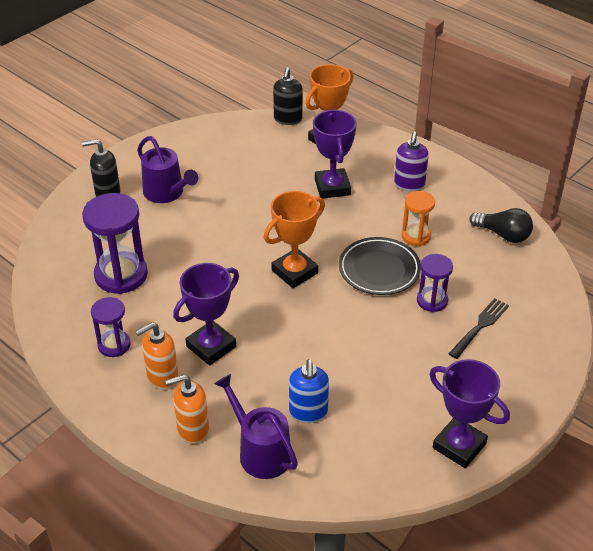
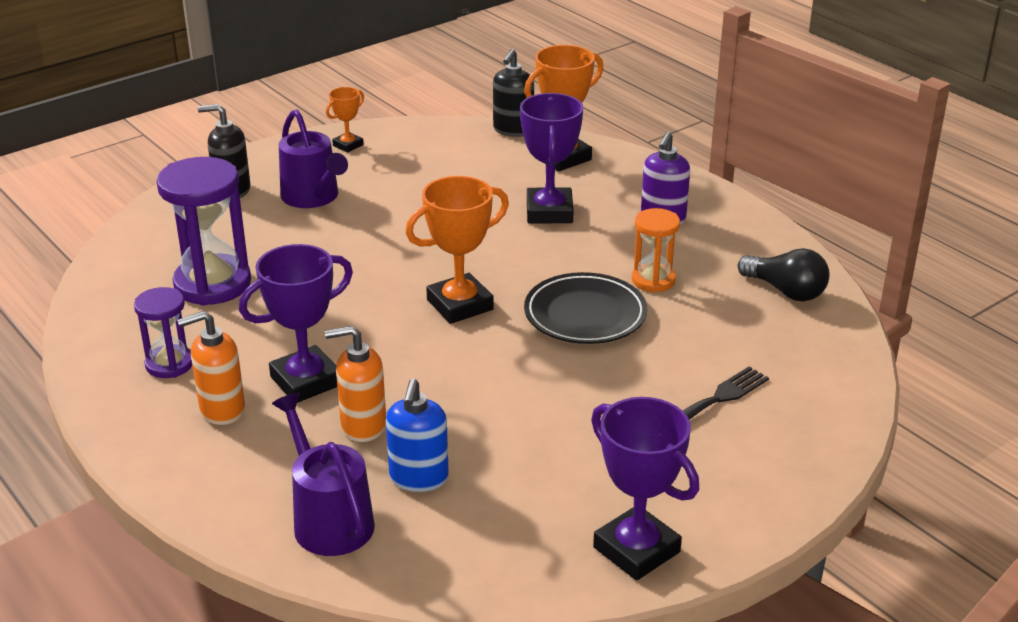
camera: 10 degrees right, 10 degrees down
(176, 144) = (348, 145): none -> orange trophy
(192, 429) = (240, 479): orange soap dispenser -> orange soap dispenser (363, 426)
(432, 301) = (652, 360): purple hourglass -> none

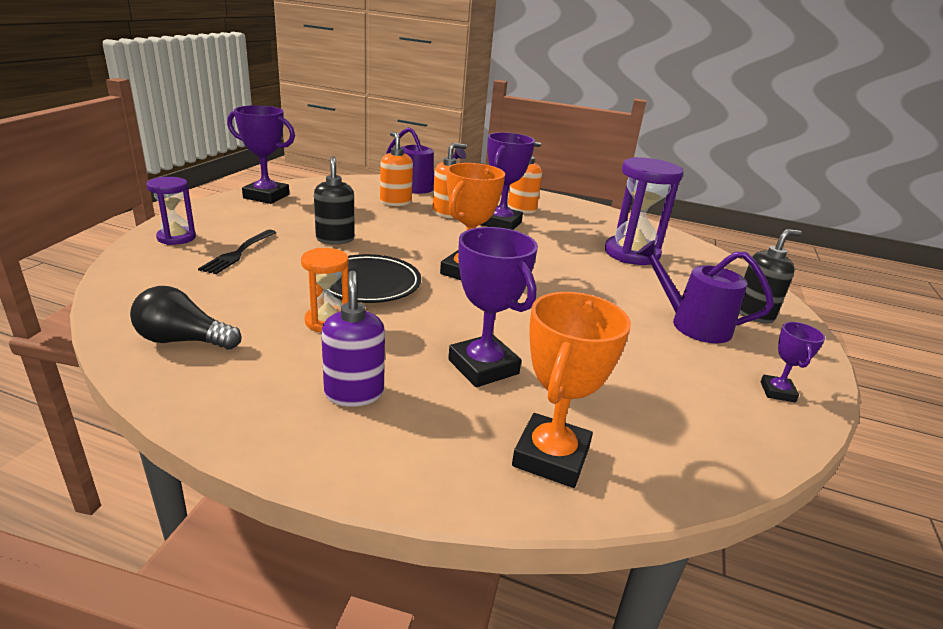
camera: 145 degrees right, 5 degrees down
(169, 364) = (577, 219): purple hourglass -> purple hourglass (176, 238)
(348, 145) = (777, 392): orange trophy -> purple trophy
(418, 478) = (395, 202): blue soap dispenser -> orange soap dispenser
(513, 130) = (669, 491): black soap dispenser -> black soap dispenser (335, 239)

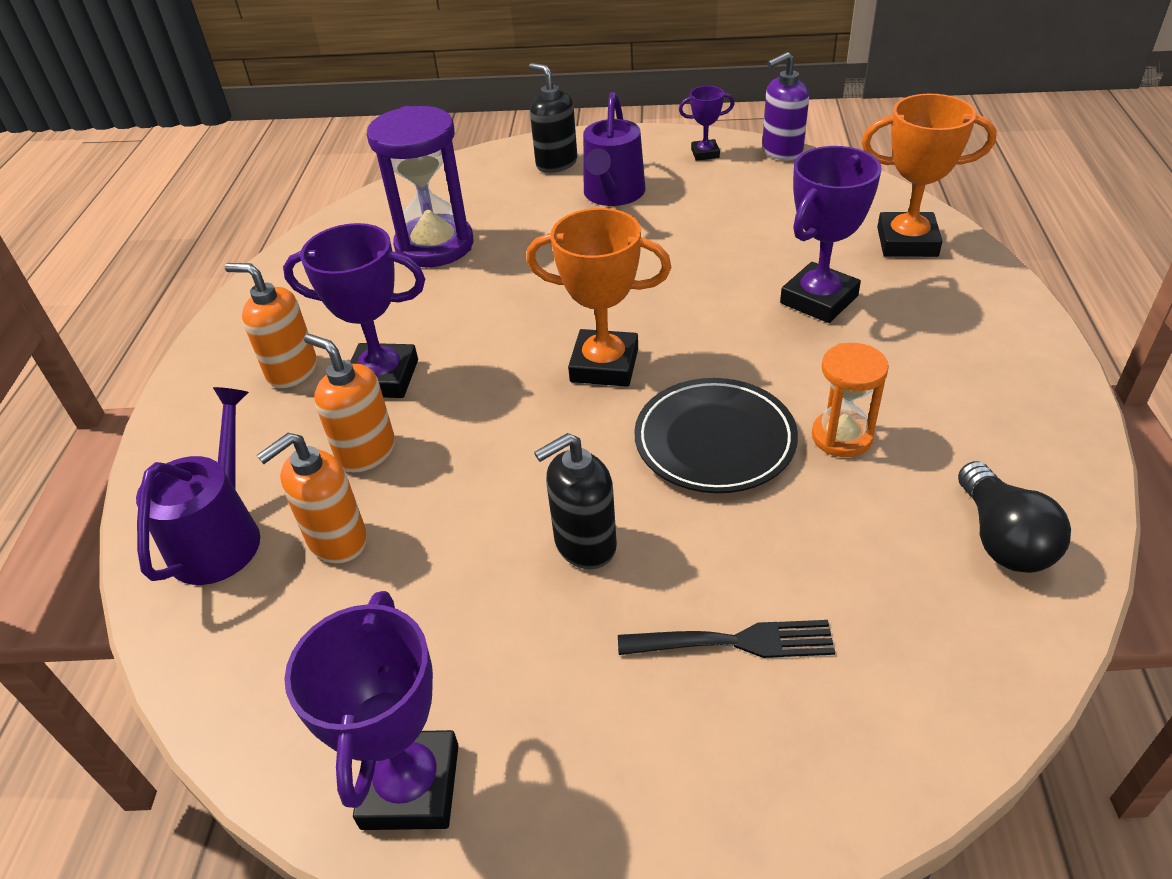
camera: 100 degrees left, 15 degrees up
(176, 238) = (747, 787): purple hourglass -> none
(354, 393) = (944, 363): purple soap dispenser -> purple soap dispenser (781, 151)

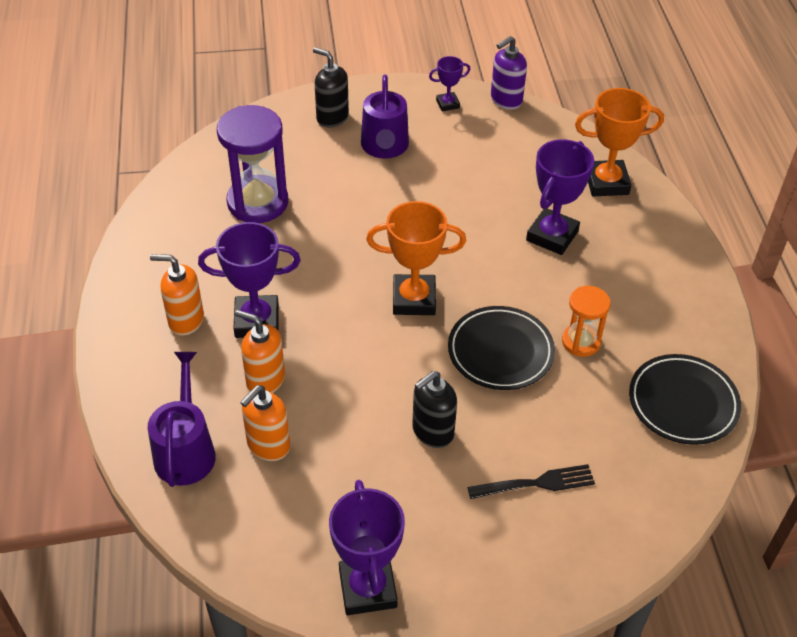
camera: 15 degrees left, 5 degrees up
(1002, 538) = (683, 403): black light bulb -> black plate

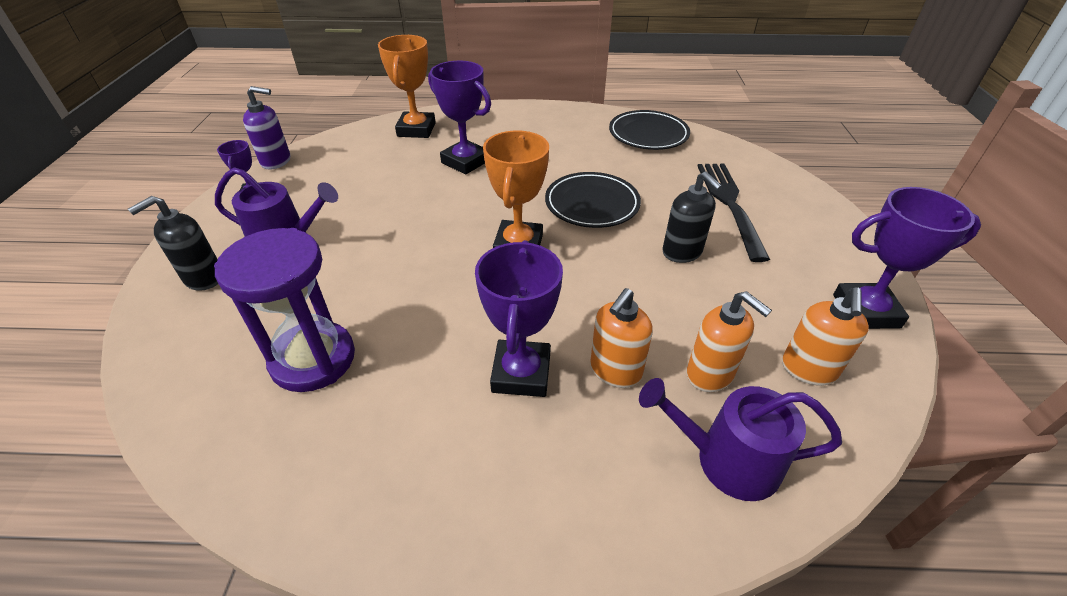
camera: 80 degrees left, 5 degrees down
(185, 320) = (504, 453): orange soap dispenser -> orange soap dispenser (808, 369)
(506, 100) = (276, 161): purple soap dispenser -> purple soap dispenser turned 60 degrees counterclockwise
(535, 484) = (730, 205): black fork -> black fork, size x1.57
(581, 342) = (586, 165): orange hourglass -> none

